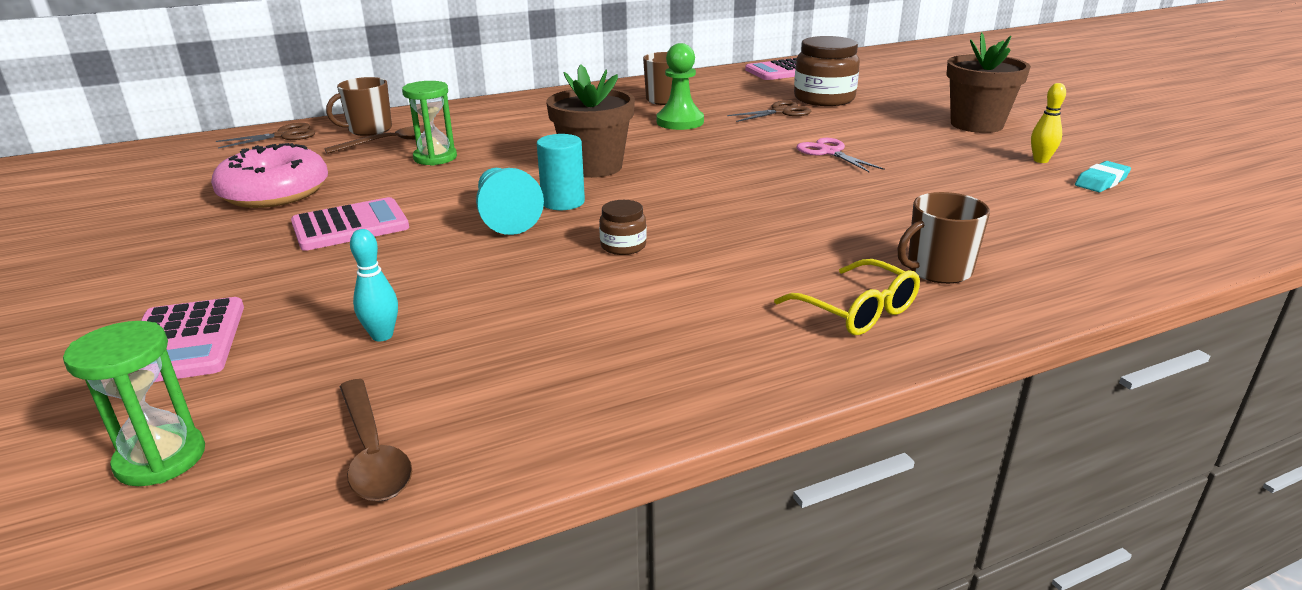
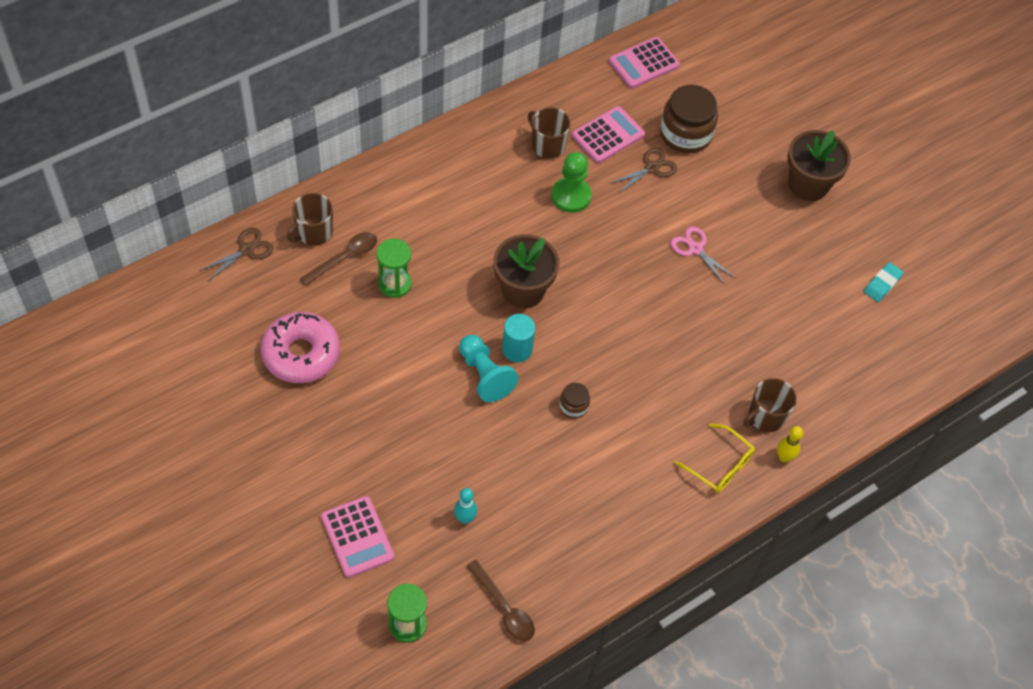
camera: 15 degrees left, 30 degrees up
(350, 226) = (383, 397): pink calculator -> pink calculator (608, 135)
(1040, 160) = (847, 251): yellow bowling pin -> yellow bowling pin (784, 457)

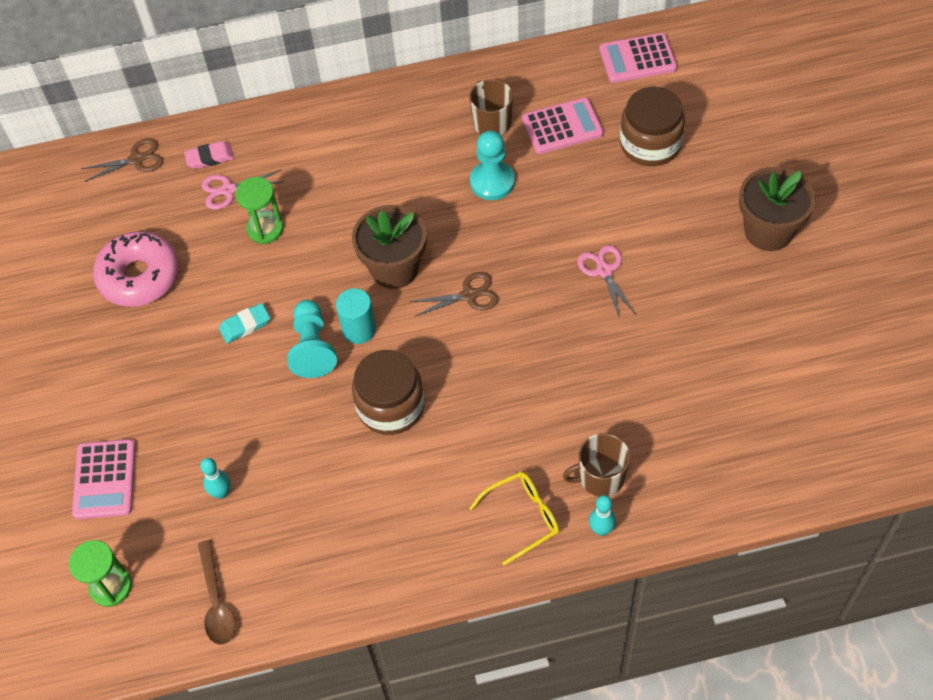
camera: 30 degrees right, 0 degrees up
(314, 232) = (210, 157): brown mug -> pink eraser
(345, 257) = (228, 190): brown spoon -> pink scissors
(571, 196) = (492, 182): green pawn -> turquoise pawn
(573, 406) = (391, 406): brown jar -> brown jar, size x2.03
(651, 168) = (595, 172): brown scissors -> brown scissors (469, 295)
(720, 465) = (523, 517): yellow glasses -> yellow glasses turned 90 degrees counterclockwise
(784, 457) = (601, 529): yellow bowling pin -> turquoise bowling pin
(882, 284) = (808, 364): turquoise eraser -> turquoise eraser (245, 325)

